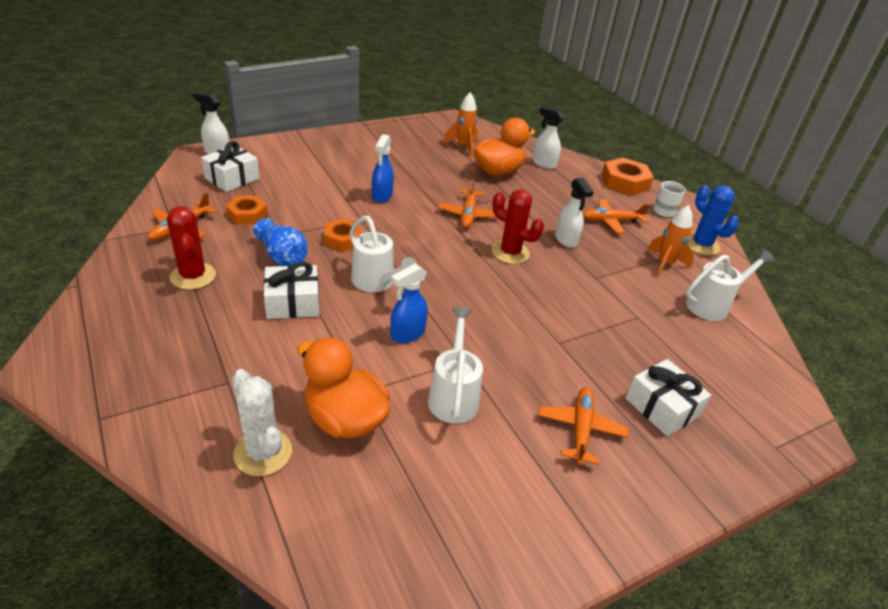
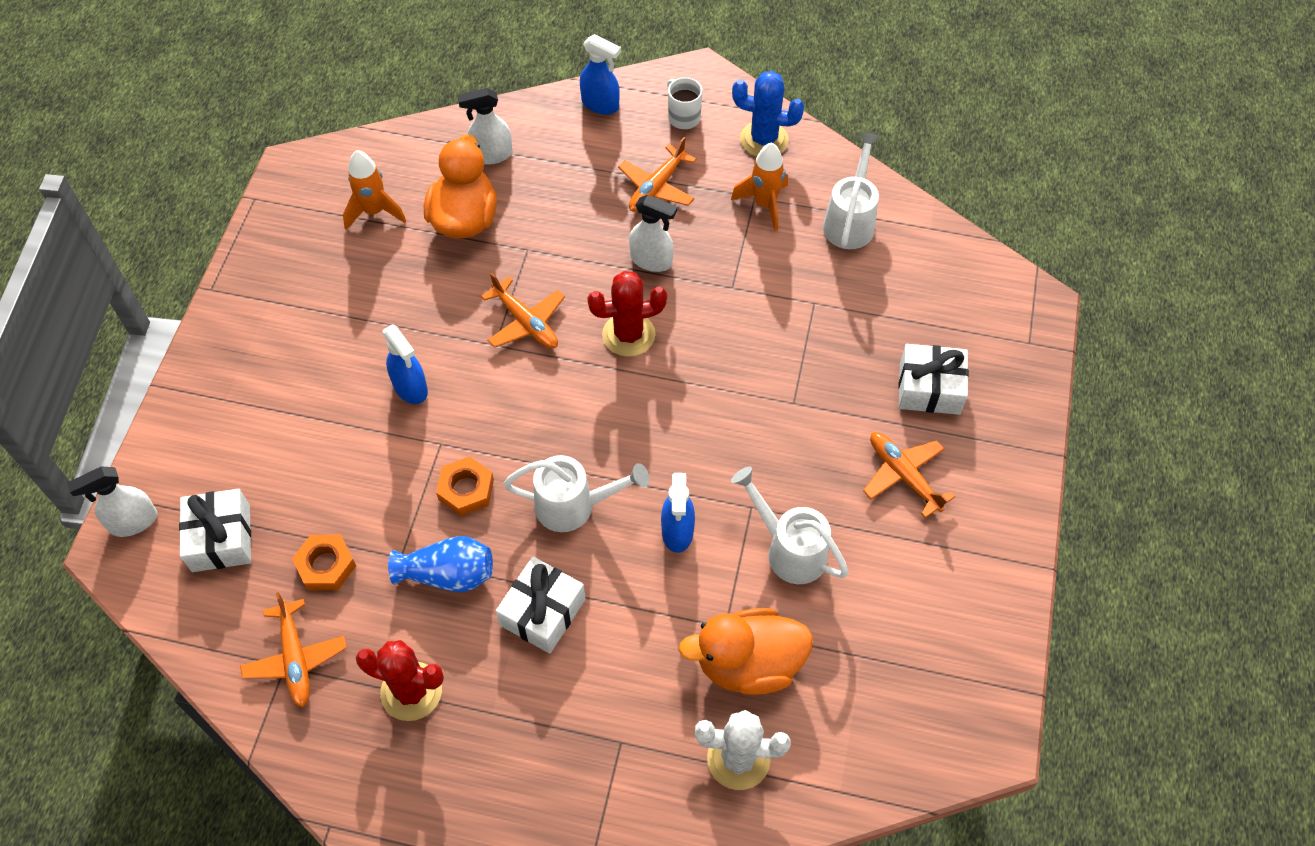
camera: 45 degrees left, 20 degrees up
(624, 182) = (600, 104): orange nut -> blue spray bottle

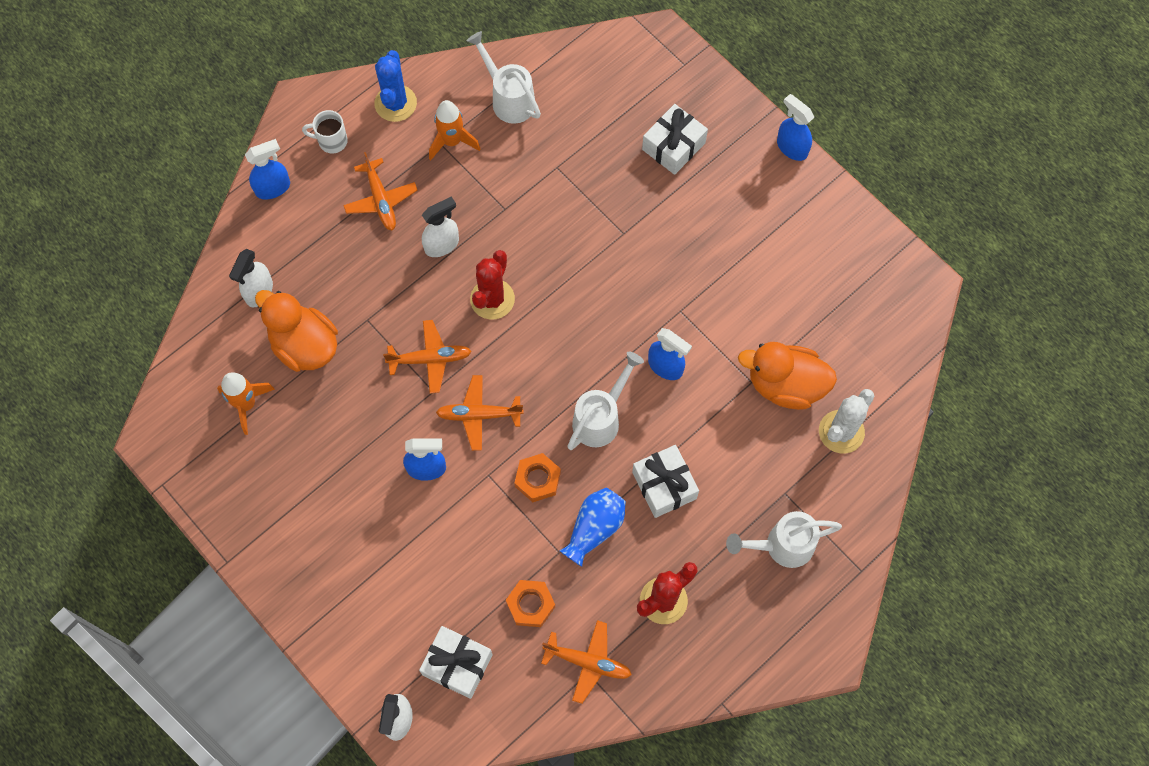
camera: 55 degrees left, 10 degrees up
(748, 664) = (785, 385): orange duck -> orange duck turned 75 degrees clockwise
(764, 139) = (395, 103): blue cactus -> blue cactus turned 45 degrees counterclockwise
(789, 550) = (726, 309): white watering can -> white watering can (782, 546)
(904, 475) = (723, 206): orange plane -> orange plane (479, 415)
(1031, 499) = (791, 147): none -> blue spray bottle

